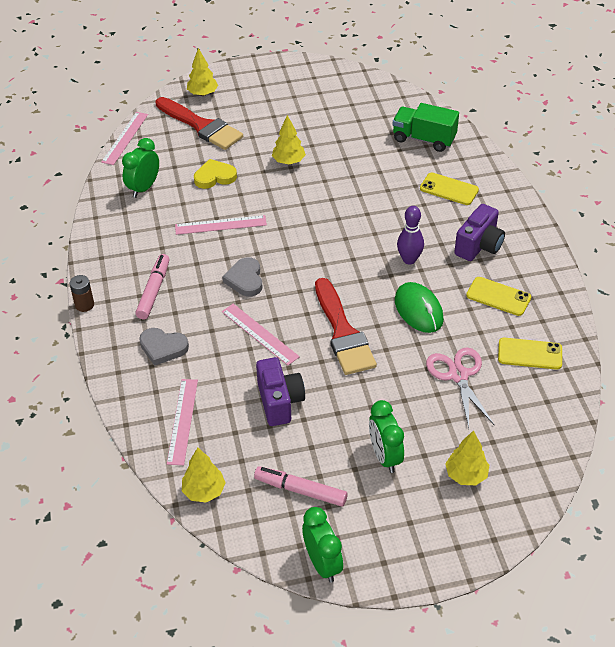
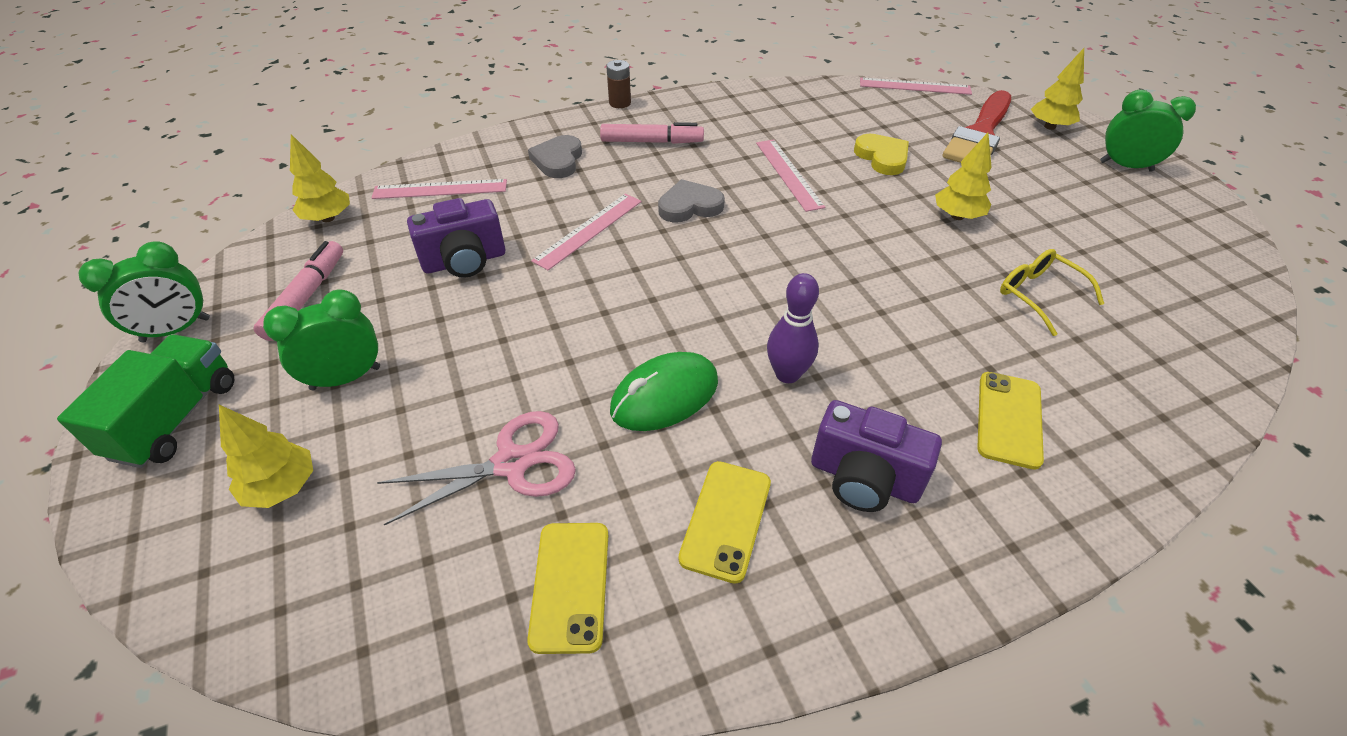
camera: 80 degrees right, 0 degrees up
(144, 188) = (830, 111): green clock -> green clock (1126, 166)
(343, 332) = (600, 309): red brush -> none
(365, 152) = (1039, 295): none -> yellow glasses
(424, 139) = (1135, 371): green truck -> green truck (176, 419)

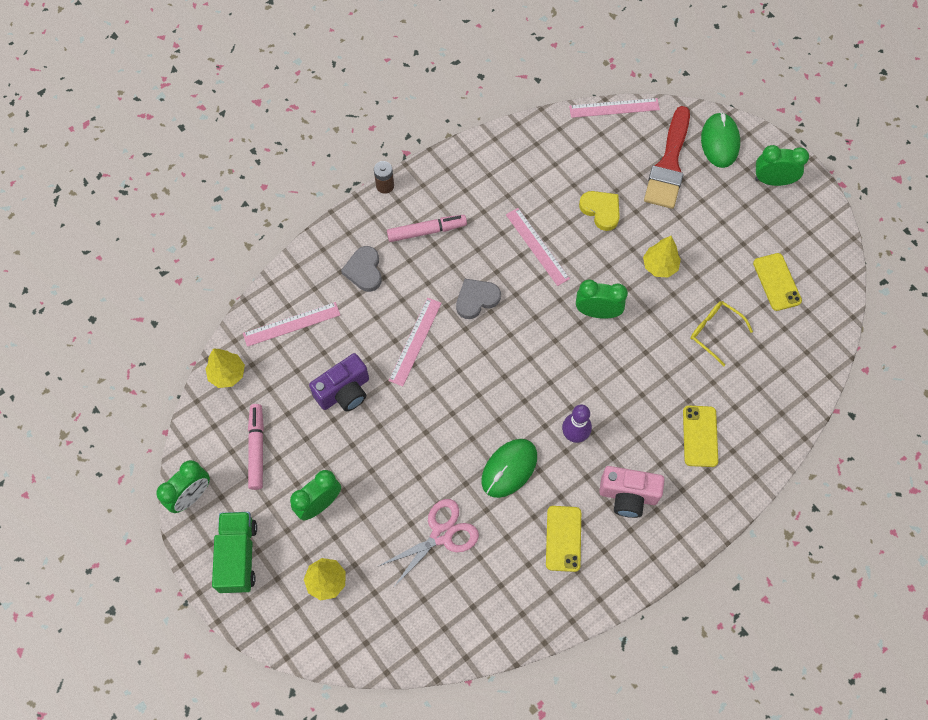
camera: 15 degrees left, 20 degrees up
(570, 585) = (498, 593): yellow phone -> yellow phone (776, 282)
(857, 245) = (597, 312): none -> green clock
(864, 479) = (628, 495): purple camera -> pink camera
(1049, 126) = (719, 142): yellow tree -> green mouse

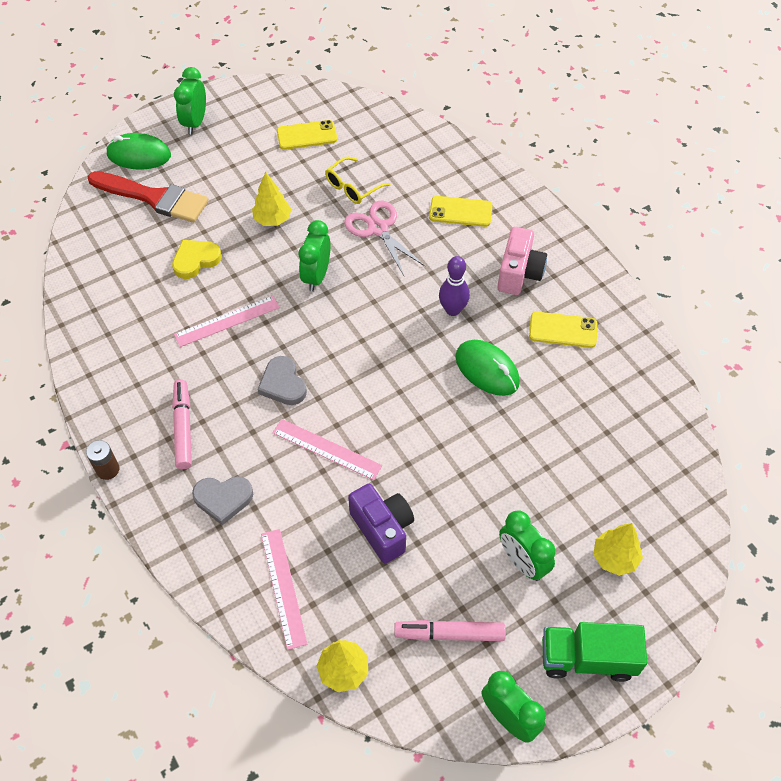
camera: 85 degrees left, 10 degrees down
(441, 535) = (559, 438): pink scissors -> pink scissors (378, 229)
(614, 108) = (69, 235): pink ruler -> none

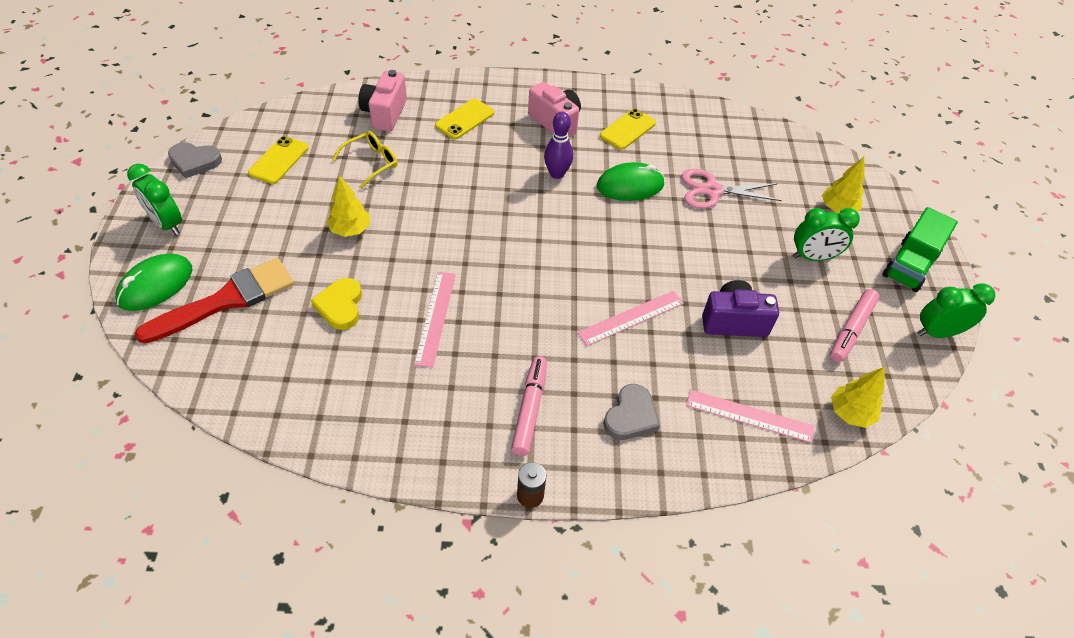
camera: 60 degrees left, 5 degrees down
(183, 428) = (529, 409): pink marker -> pink marker turned 75 degrees clockwise
(283, 384) = (540, 313): grey heart -> grey heart (195, 161)
(316, 276) = (444, 233): green clock -> none
(353, 187) = (371, 163): yellow glasses -> yellow glasses turned 120 degrees counterclockwise
(378, 229) = (433, 172): pink scissors -> pink scissors (712, 190)
(417, 160) = (385, 114): none -> pink camera

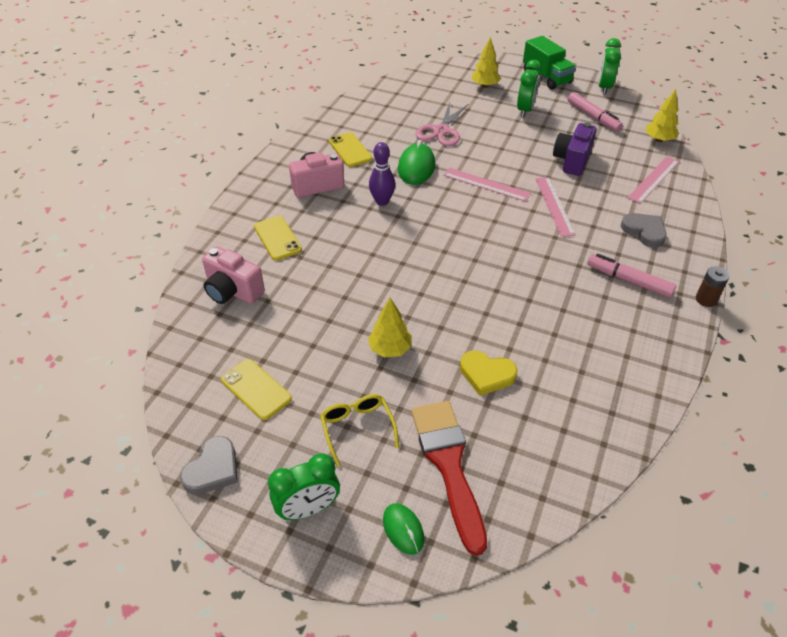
camera: 65 degrees left, 5 degrees down
(155, 285) = (403, 529): green mouse -> green mouse, size x0.61
(371, 163) = (302, 316): yellow glasses -> yellow glasses (357, 428)
(435, 318) = (521, 313): pink ruler -> pink ruler (486, 184)

